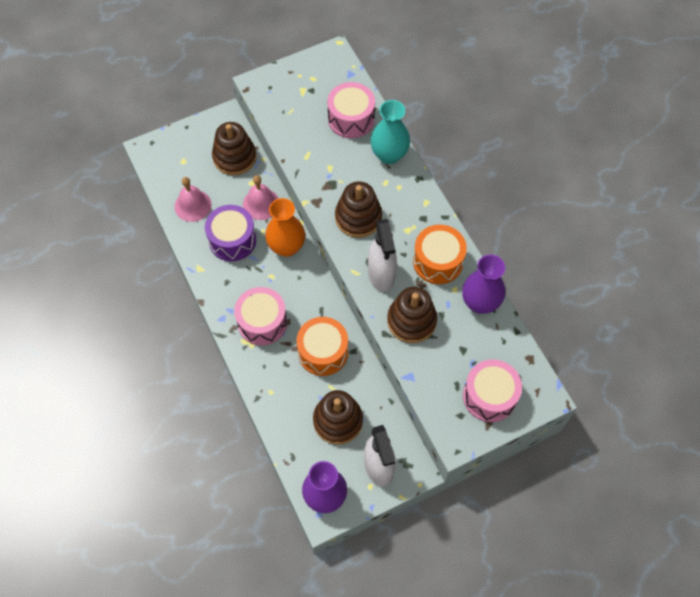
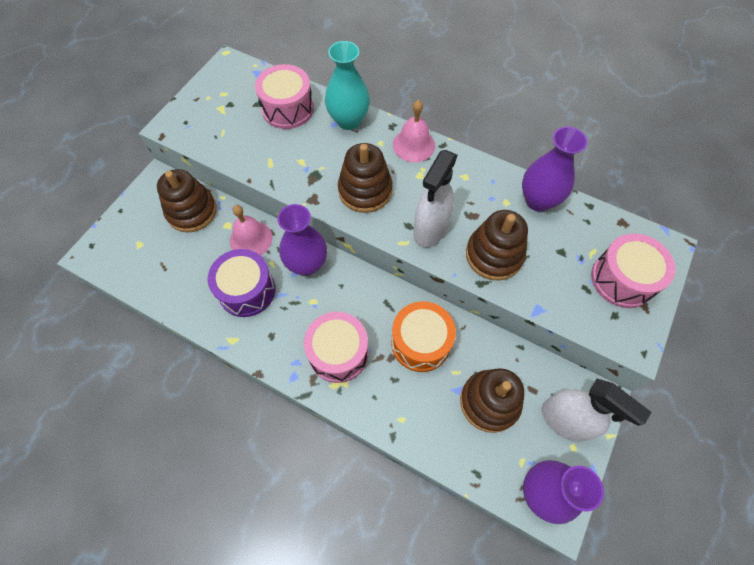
camera: 35 degrees left, 0 degrees up
(193, 205) = (180, 281): pink bell -> pink bell (413, 145)
(286, 247) = (307, 264): orange vase -> purple vase
(381, 274) = (430, 229): white spray bottle -> white spray bottle turned 75 degrees clockwise
(438, 261) = (470, 187): orange drum -> none

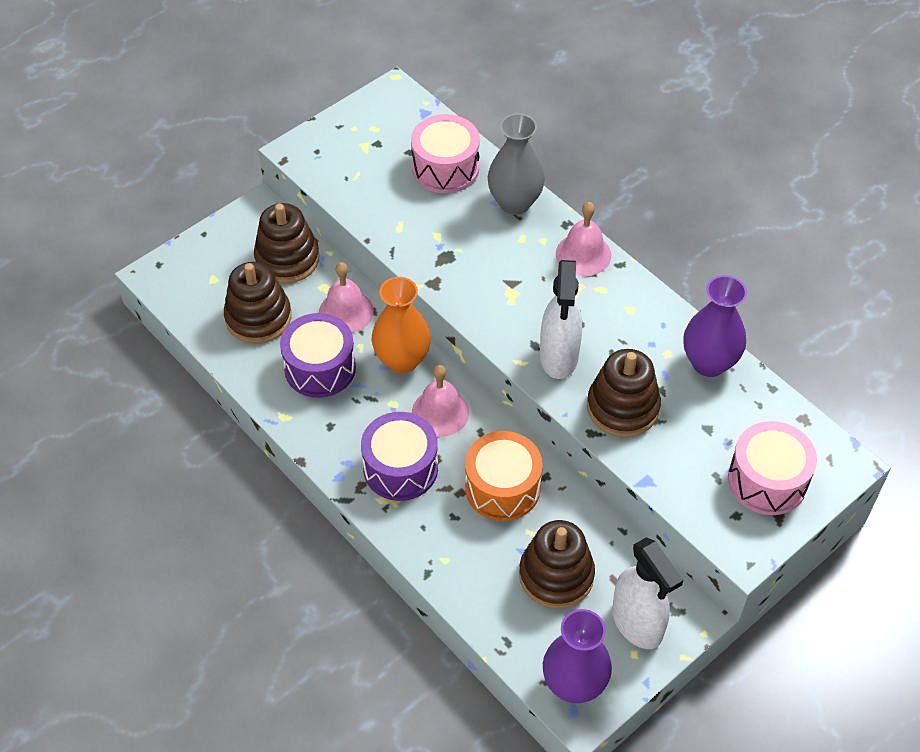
camera: 20 degrees right, 10 degrees down
(307, 264) = (402, 360): purple vase -> orange vase
(338, 353) = (400, 468): pink drum -> purple drum
(348, 120) = (515, 202): turquoise vase -> grey vase
(351, 297) = (440, 412): none -> pink bell
(365, 190) = (500, 291): brown stacking toy -> brown stacking toy (258, 317)
(430, 229) = (559, 357): white spray bottle -> white spray bottle turned 45 degrees counterclockwise

